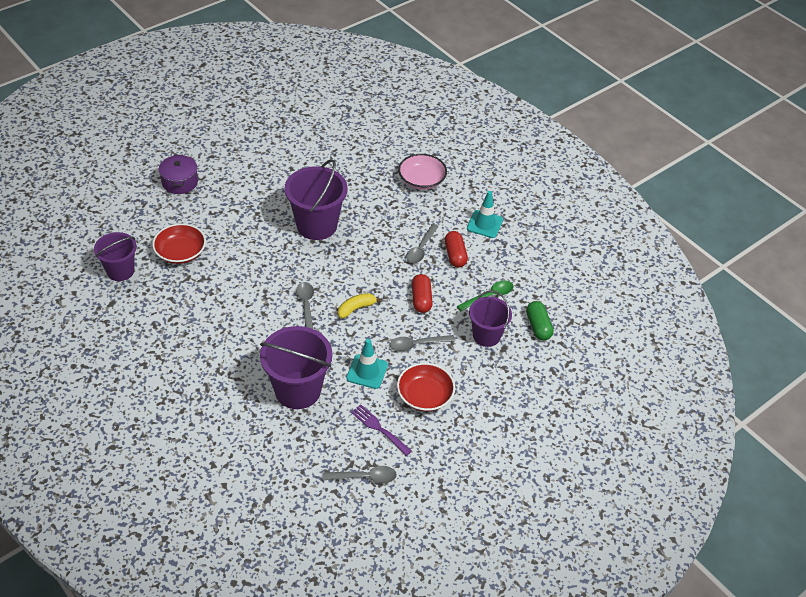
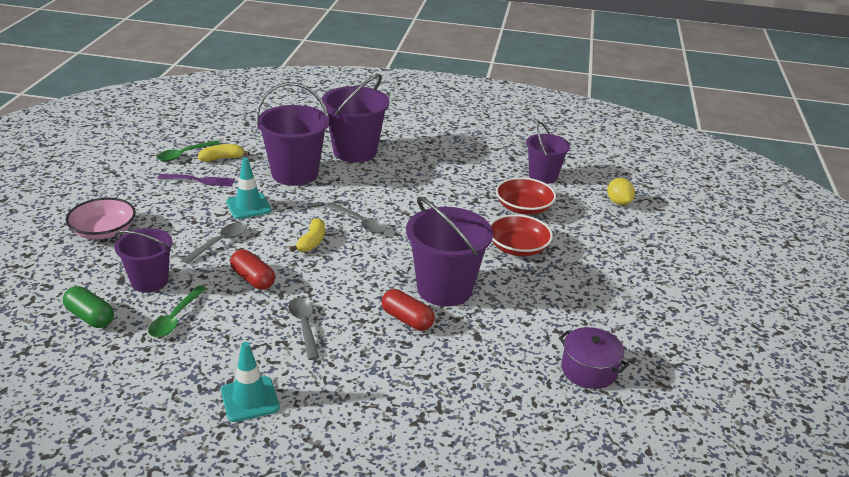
camera: 140 degrees right, 15 degrees down
(112, 218) = (618, 202): none -> yellow lemon
(180, 182) = (627, 256): purple pot -> purple pot (589, 370)
(220, 389) = (355, 151): none -> purple bucket
(337, 450) = (222, 158): none -> yellow banana
(365, 477) = (184, 155): grey spoon -> green spoon
(421, 180) = (394, 411): pink bowl -> pink bowl (104, 231)
(425, 395) = (177, 213): red bowl -> red bowl (518, 247)
(455, 255) = (255, 340): red capsule -> red capsule (407, 319)

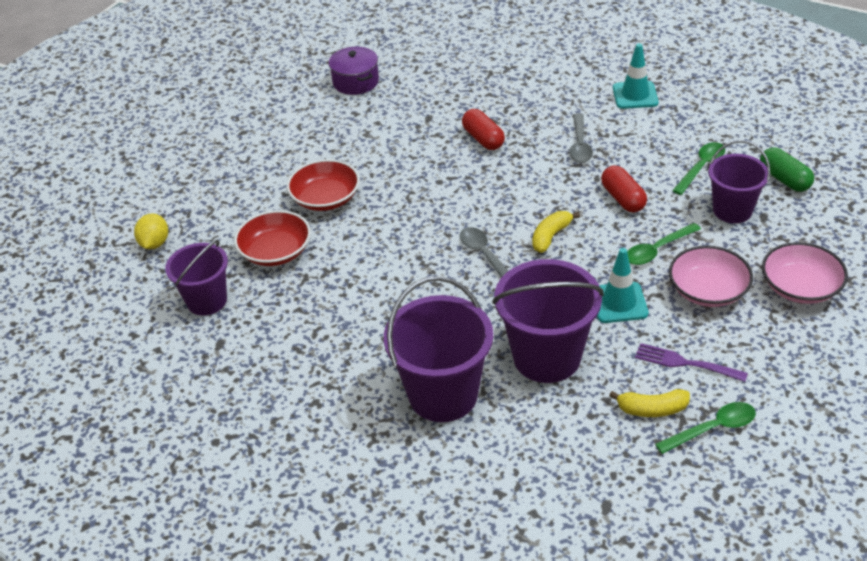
camera: 155 degrees left, 10 degrees up
(179, 221) = (708, 290): none -> pink bowl
(220, 243) = (657, 250): grey spoon -> green spoon
(444, 289) = (432, 163): purple bucket -> none

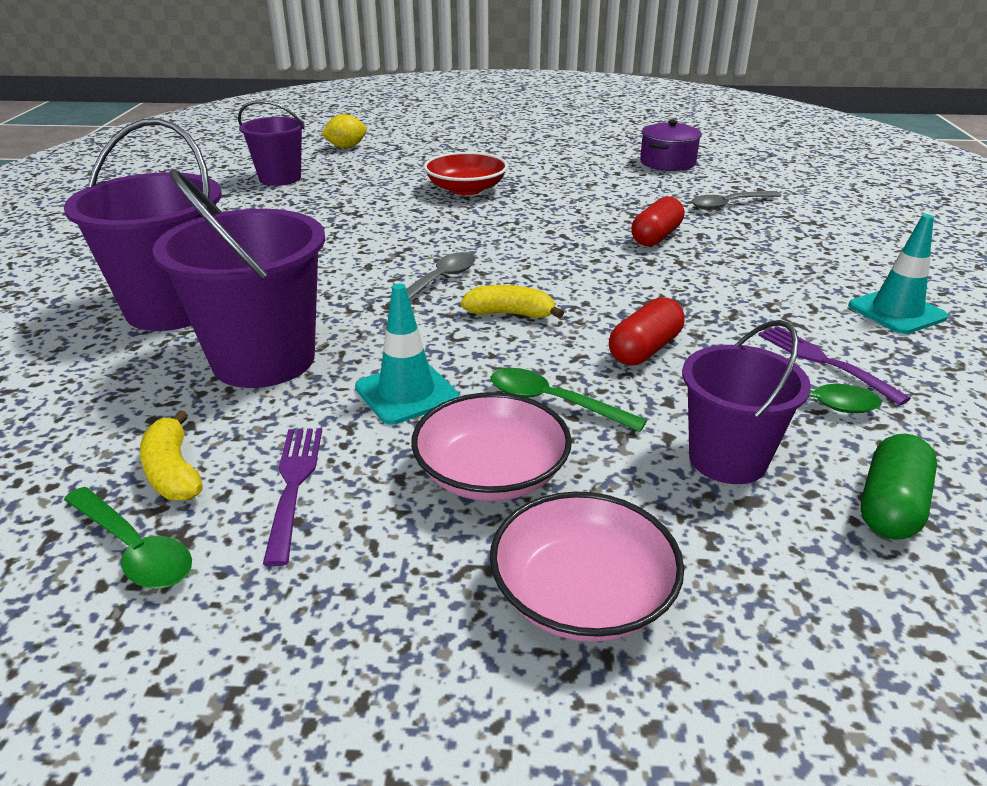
camera: 60 degrees right, 10 degrees down
(275, 251) = (367, 187): red bowl -> none
(580, 145) = (724, 295): grey spoon -> grey spoon (729, 205)
(669, 143) = (825, 362): none -> purple fork

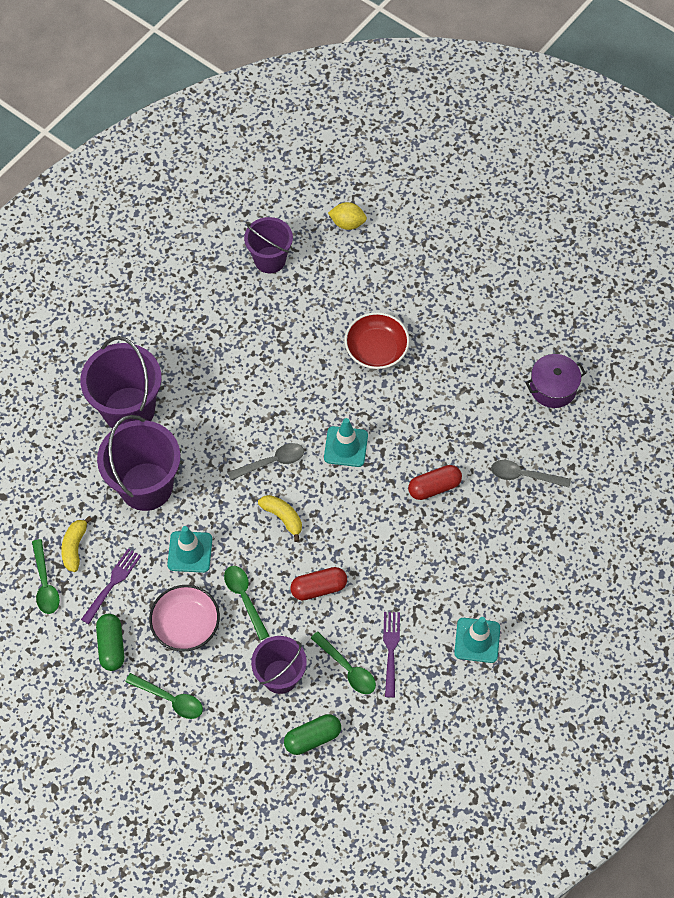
camera: 35 degrees right, 30 degrees up
(370, 574) = (111, 646): none -> green capsule
(517, 245) = (346, 447): none -> turquoise traffic cone
(582, 594) = (170, 699): pink bowl -> green spoon

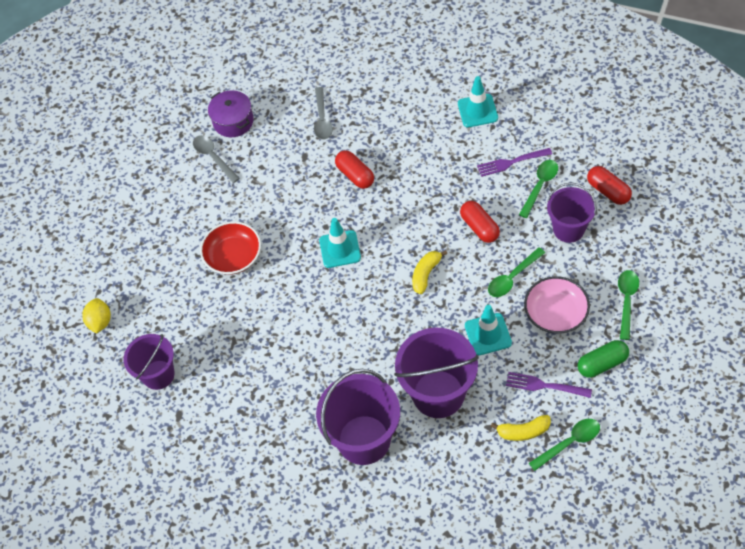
camera: 100 degrees left, 5 degrees down
(272, 462) = (375, 300): grey spoon -> grey spoon (213, 157)
(312, 737) = (608, 191): green capsule -> red capsule

